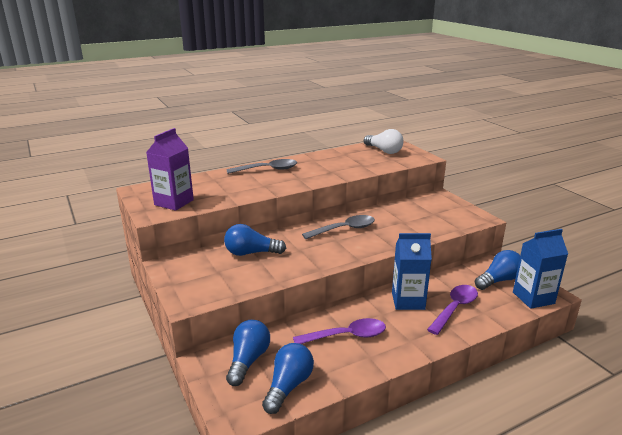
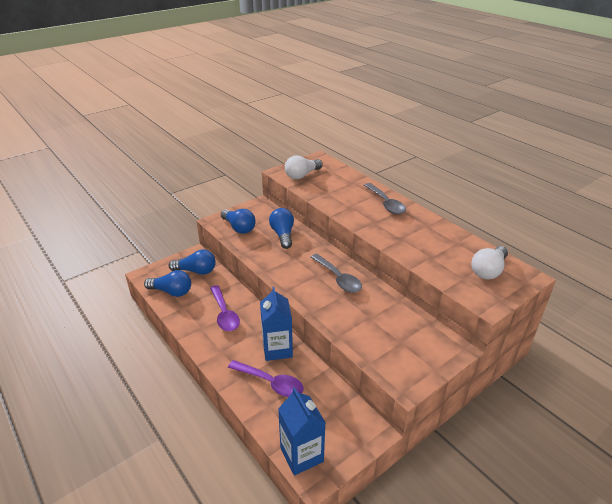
camera: 80 degrees right, 10 degrees up
(174, 202) = (302, 175): purple carton -> white light bulb
(499, 280) = (331, 425): blue light bulb -> blue light bulb (239, 228)

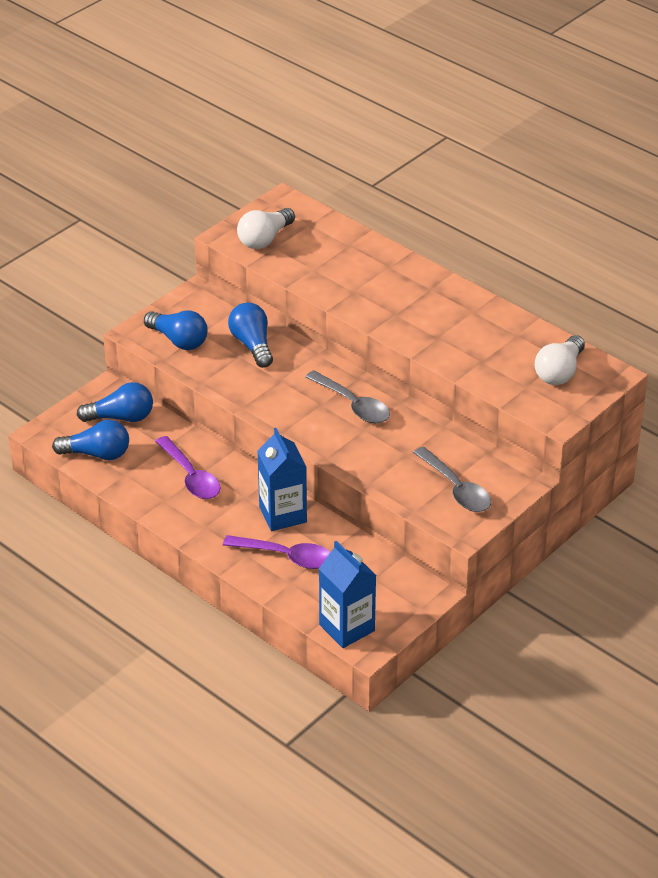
camera: 10 degrees left, 5 degrees up
(386, 203) = (408, 279): grey spoon -> grey spoon (456, 489)

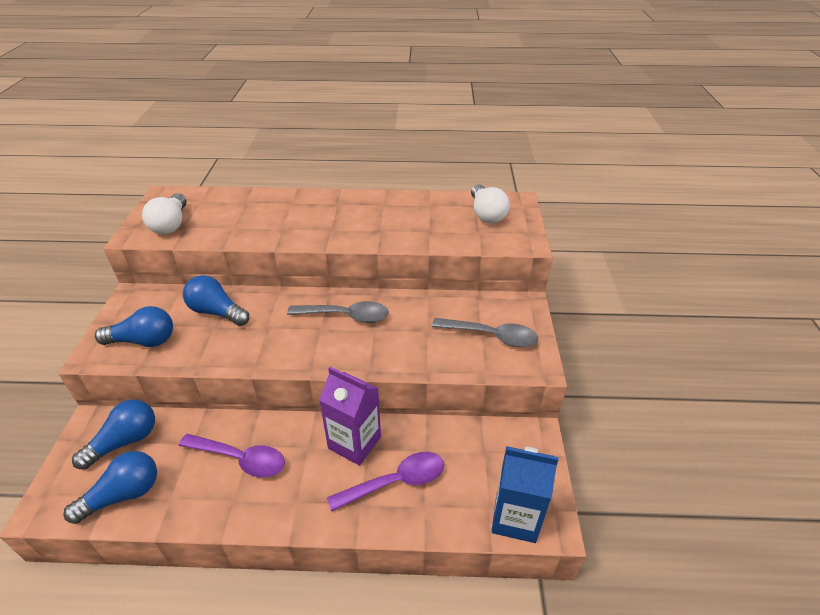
camera: 40 degrees left, 0 degrees up
(283, 514) = (354, 442): blue carton -> purple carton

